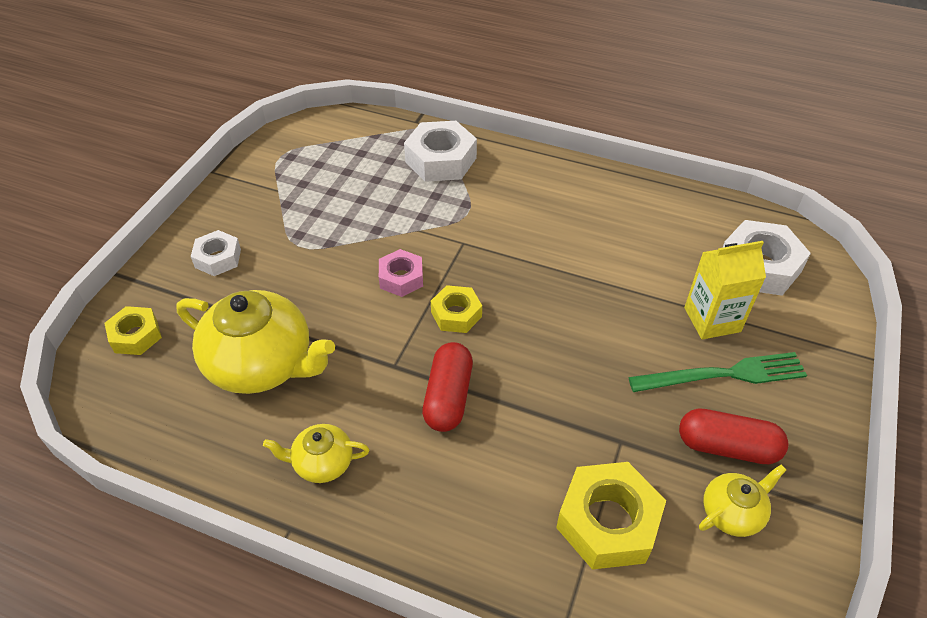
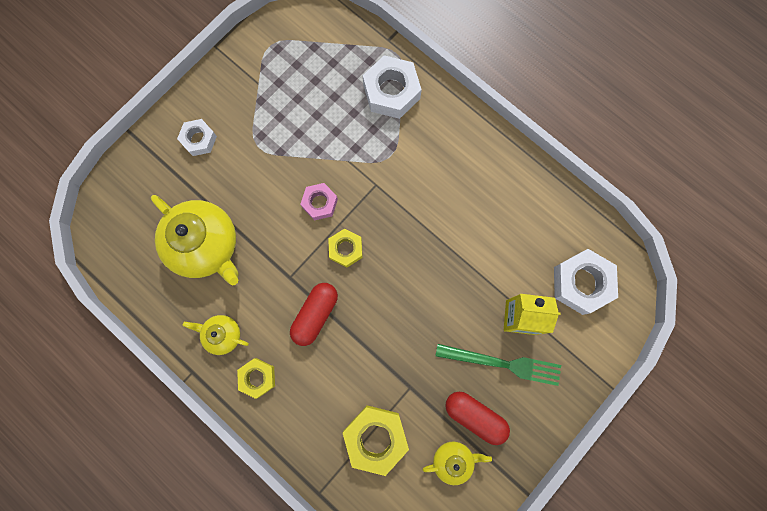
camera: 20 degrees right, 30 degrees up
(136, 336) = (131, 192): yellow nut -> yellow nut (257, 377)

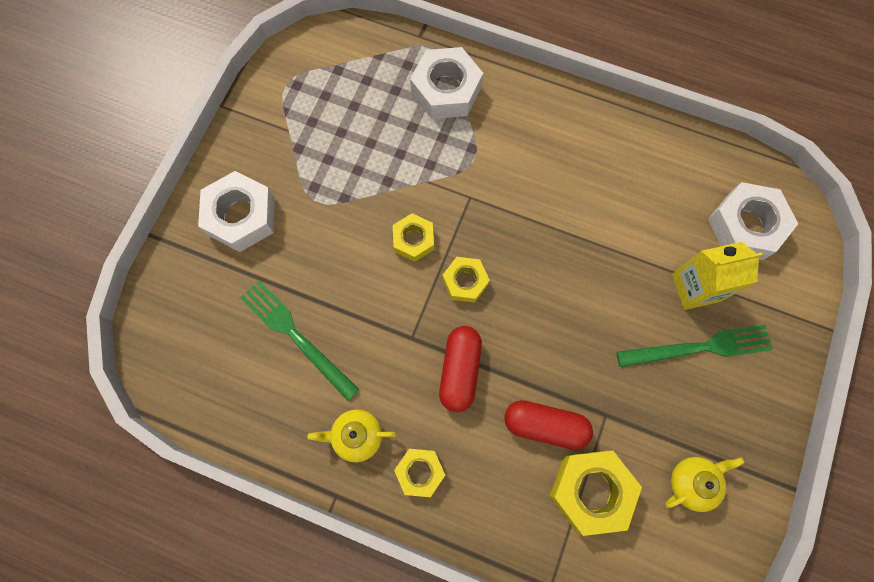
camera: 20 degrees left, 5 degrees down
(199, 140) = (241, 216): white nut -> white nut, size x1.67
(206, 245) = (296, 336): yellow teapot -> green fork
(320, 203) = (413, 240): pink nut -> yellow nut
(475, 416) = (694, 420): red capsule -> red capsule (545, 425)

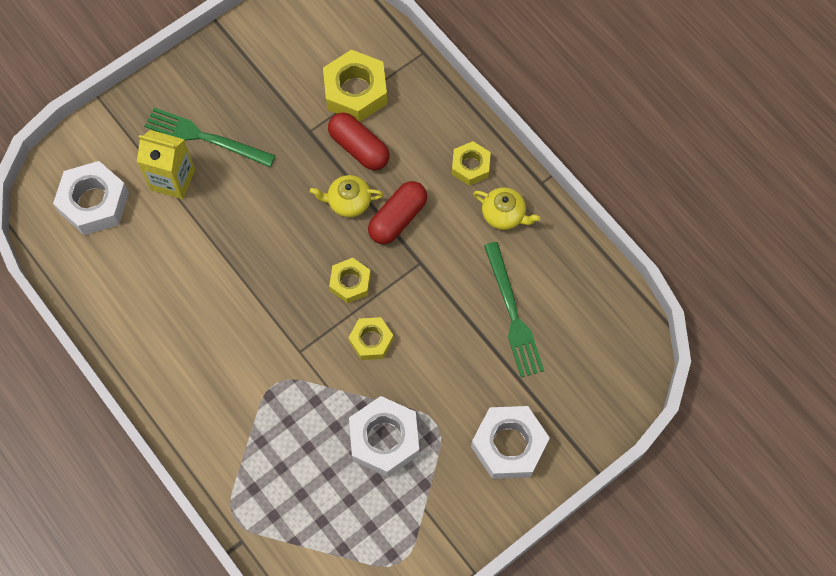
camera: 150 degrees left, 5 degrees down
(446, 90) = (254, 467): white nut -> white nut (384, 439)
(692, 482) = (281, 60): yellow teapot -> yellow teapot (348, 202)

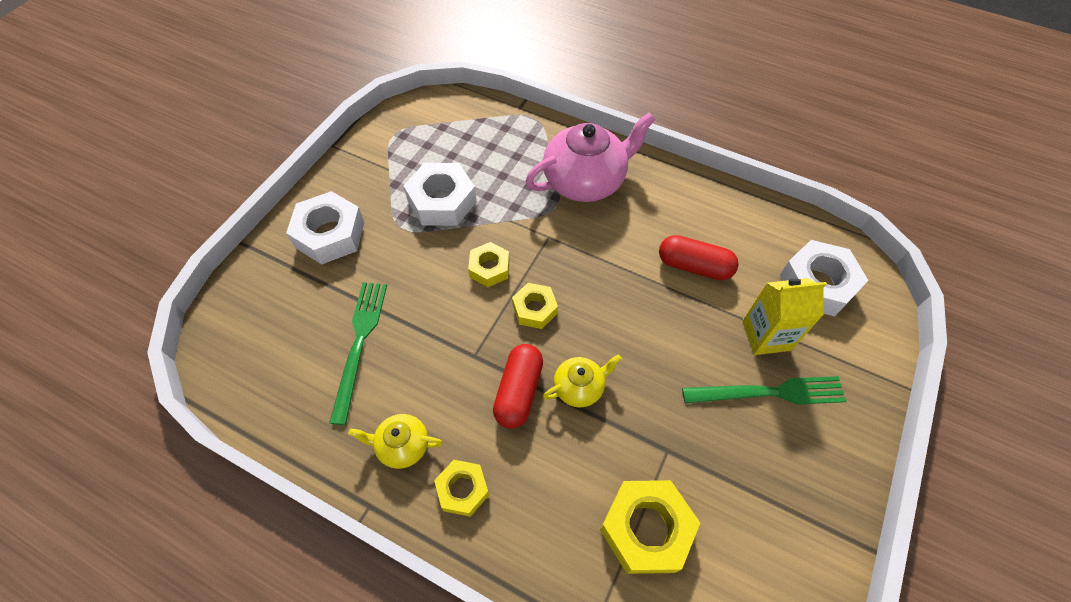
camera: 155 degrees right, 10 degrees down
(227, 402) = (585, 181): none -> pink teapot
(359, 148) = (601, 455): red capsule -> red capsule (694, 266)
(513, 314) = (359, 344): green fork -> green fork turned 45 degrees clockwise

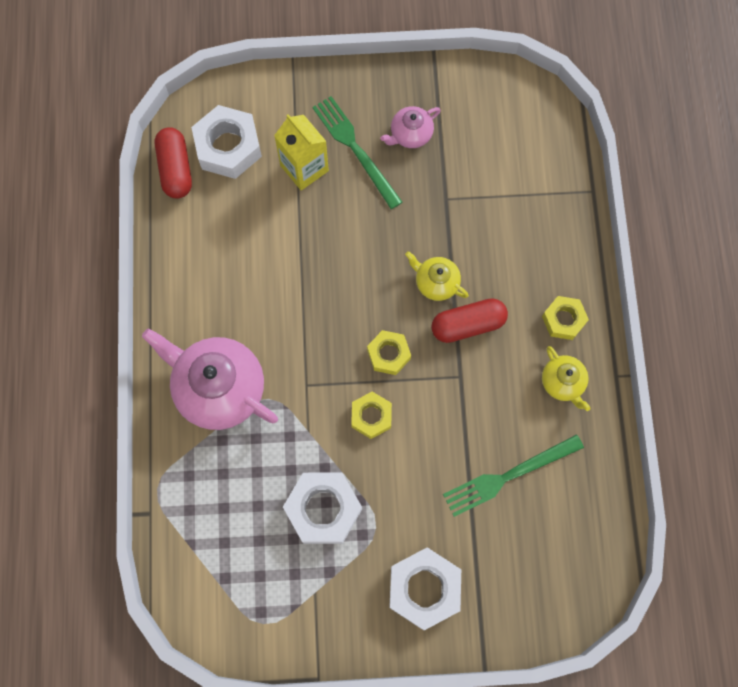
camera: 120 degrees left, 15 degrees up
(646, 529) = (509, 189): yellow nut -> none
(694, 266) = (266, 248): red capsule -> red capsule (176, 169)
(765, 458) = (410, 134): none -> pink teapot

